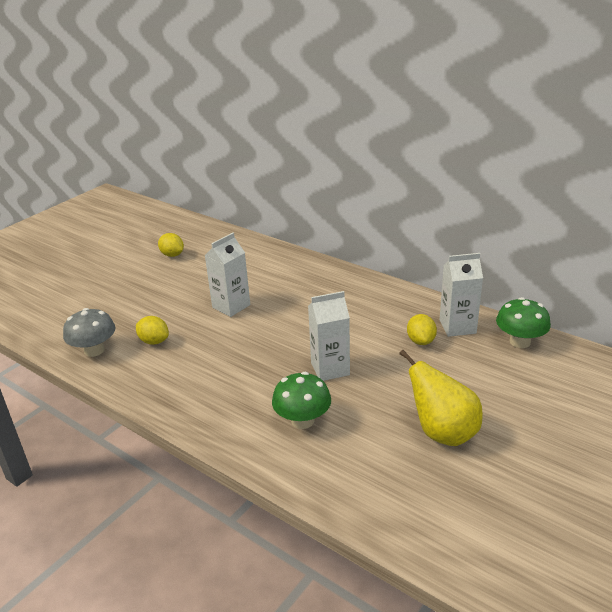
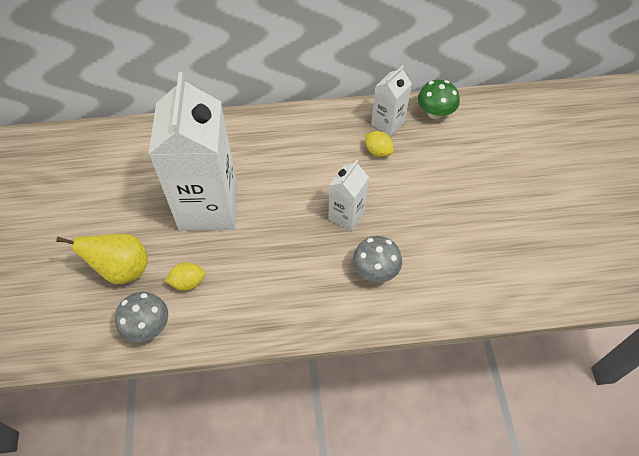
camera: 45 degrees left, 25 degrees up
(172, 255) = (87, 185): yellow lemon -> none
(231, 306) = (208, 207): white carton -> white carton, size x2.07
(302, 420) = (375, 270): green mushroom -> grey mushroom
(442, 432) = (462, 217): yellow pear -> yellow pear (122, 269)

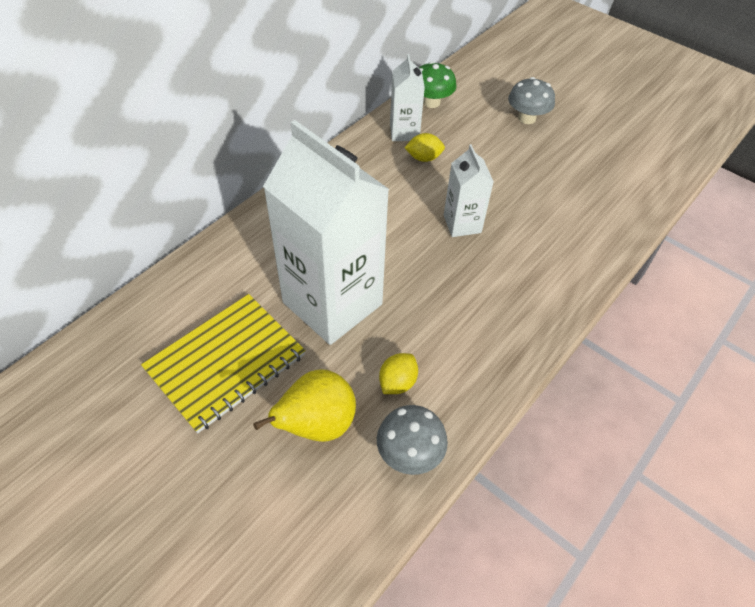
camera: 45 degrees left, 5 degrees down
(119, 198) = (226, 362): none -> yellow notebook
(375, 270) = (537, 249): grey mushroom -> grey mushroom (526, 118)

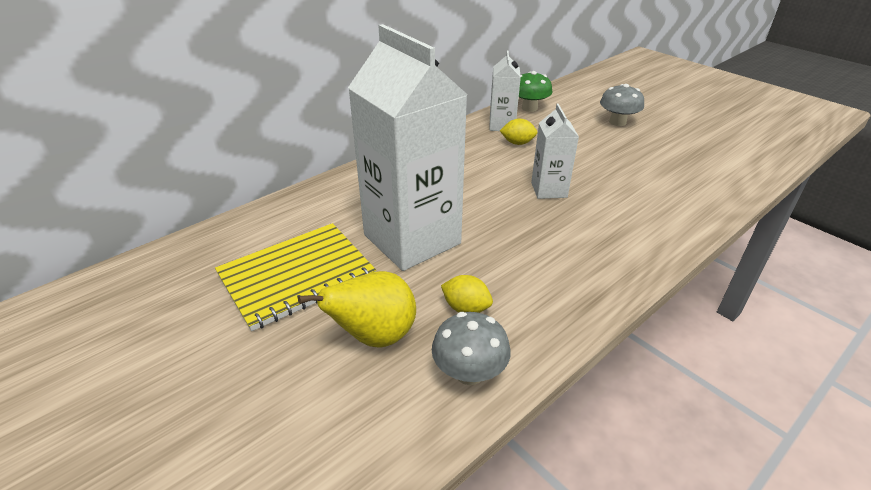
camera: 10 degrees right, 15 degrees down
(397, 382) = (466, 308): yellow lemon -> yellow lemon turned 75 degrees clockwise

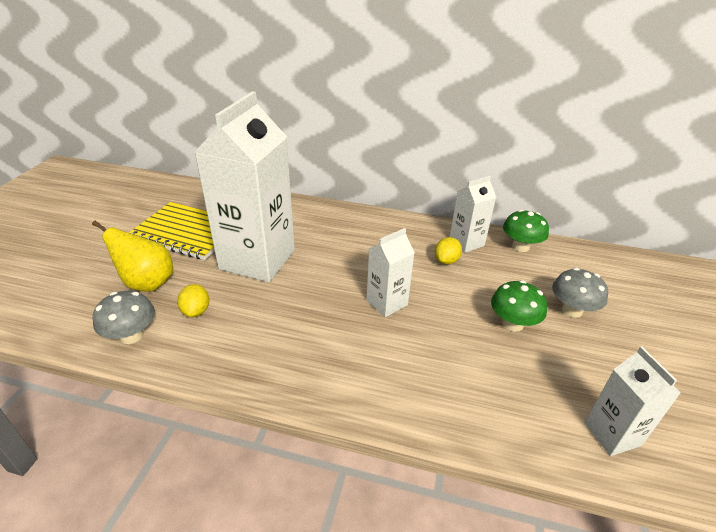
camera: 55 degrees right, 0 degrees up
(517, 143) = (446, 261): yellow lemon -> yellow lemon turned 60 degrees clockwise
(615, 148) = (512, 323): none -> green mushroom
(737, 160) = (612, 434): none -> white carton

